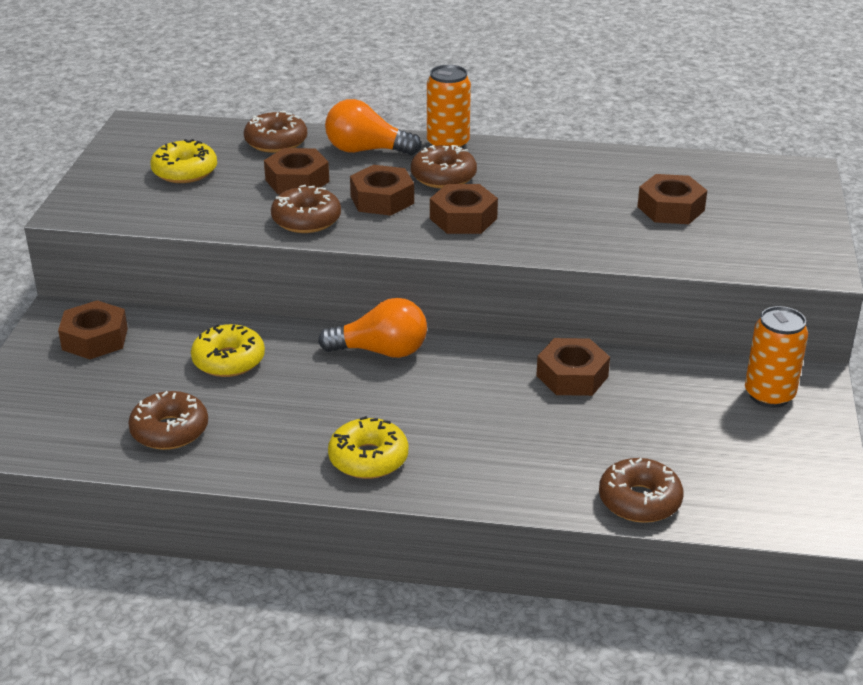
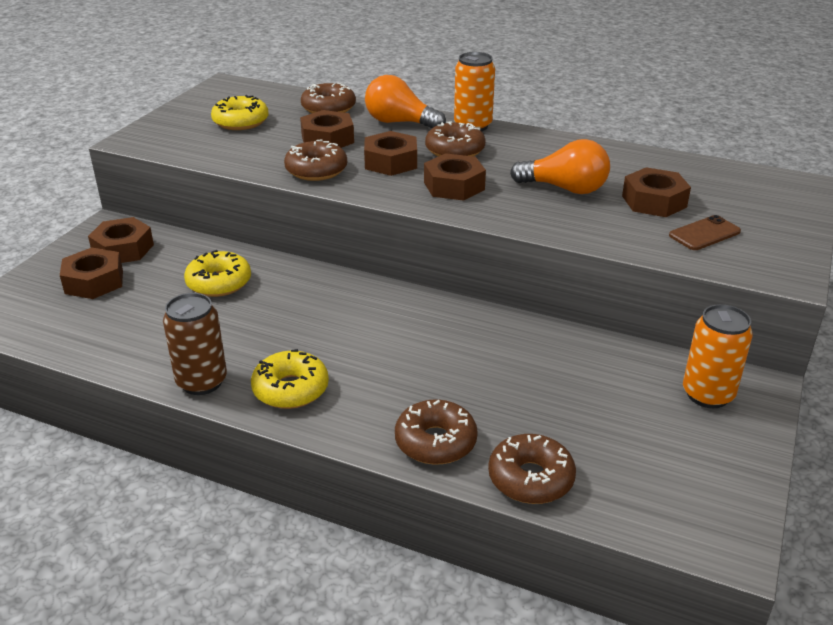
camera: 15 degrees right, 0 degrees up
(170, 430) = (135, 334): brown donut -> brown donut (435, 442)
(272, 467) = (202, 382): none -> brown can
(381, 351) = (352, 295): orange light bulb -> orange light bulb (565, 189)
(572, 376) = (516, 344): brown nut -> brown nut (94, 281)
(731, 236) = (704, 233): none -> brown phone

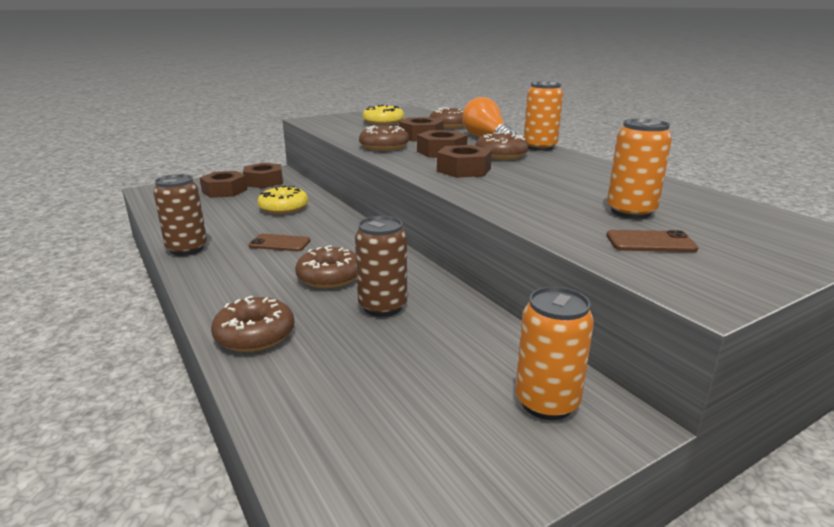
camera: 35 degrees right, 10 degrees down
(290, 389) = (224, 270): yellow donut -> none
(294, 333) = (280, 243): none -> brown phone
(498, 365) = (382, 307): none -> brown can
(530, 478) = (278, 392): brown donut -> brown donut (329, 277)
(565, 189) = (555, 188): orange light bulb -> none
(654, 201) = (631, 212): brown nut -> orange can

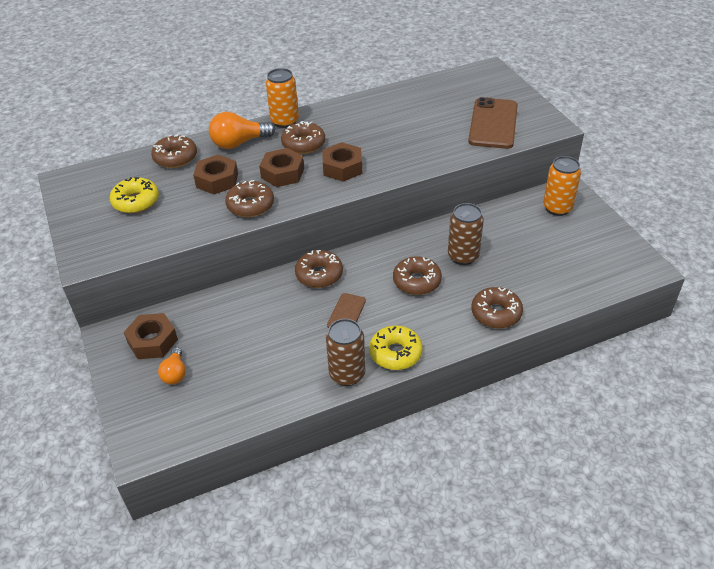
camera: 80 degrees left, 20 degrees up
(224, 191) = (175, 373): brown nut -> orange light bulb
(284, 208) = (254, 317): yellow donut -> yellow donut (395, 353)
(343, 228) = (319, 274): none -> brown donut
(631, 212) = (446, 118): orange can -> none
(650, 242) = (493, 124): brown phone -> brown phone, size x1.92

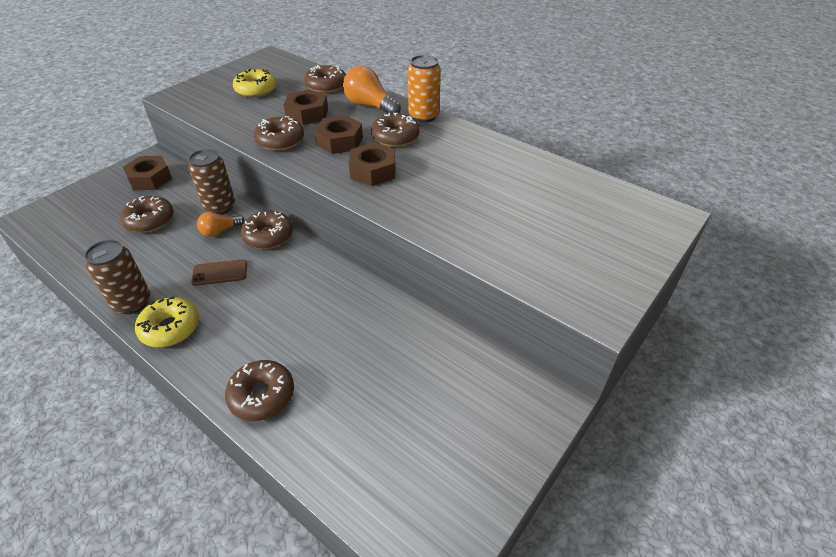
camera: 60 degrees right, 0 degrees up
(175, 373) = (115, 203): orange light bulb -> orange light bulb (220, 231)
(417, 281) = (289, 308): brown donut -> brown donut (150, 220)
(463, 256) = (350, 333): brown can -> brown can (220, 207)
(493, 124) = (551, 253): brown phone -> none
(557, 208) = (504, 399): orange can -> none

